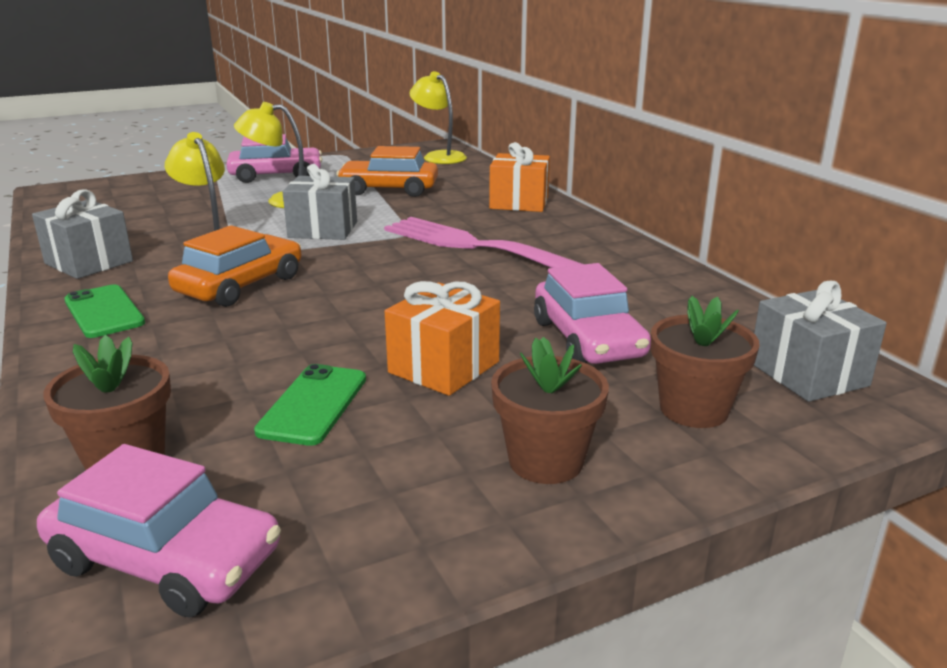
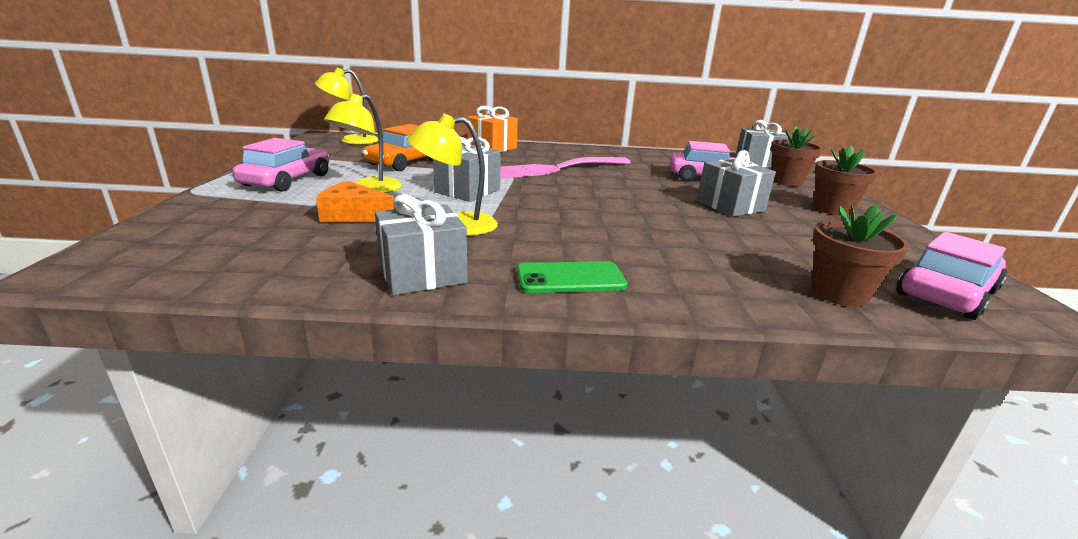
camera: 65 degrees left, 0 degrees up
(206, 214) = (353, 215): none -> orange cheese
(240, 285) = (558, 228): orange car -> none
(313, 405) = (769, 238): green phone -> none
(444, 367) = (730, 206): orange gift -> grey gift

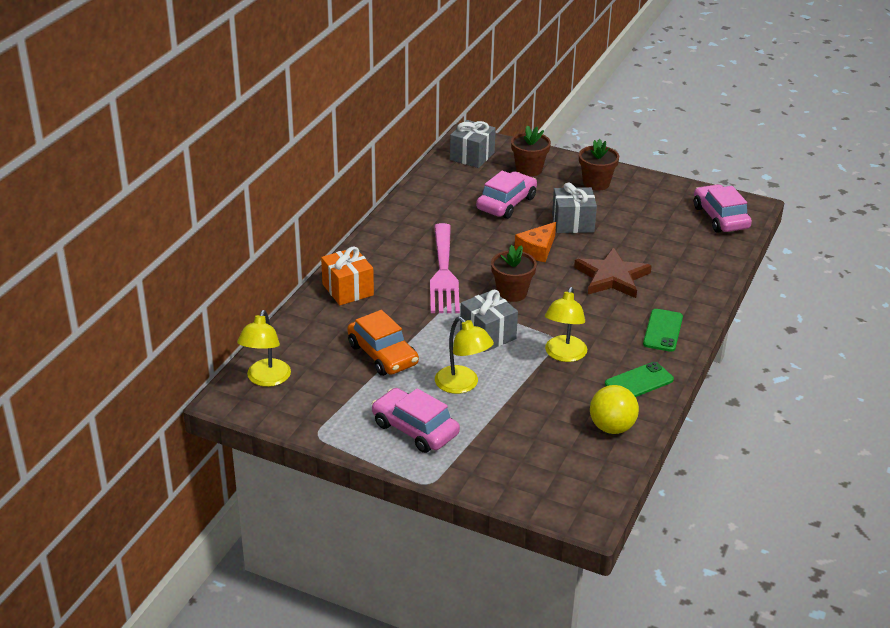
camera: 65 degrees left, 10 degrees up
(299, 266) = (612, 427): none -> yellow ball
(353, 215) = (525, 399): orange cheese -> orange cheese (537, 249)
(422, 274) = (639, 382): grey gift -> green phone
(655, 234) = (612, 277): none -> brown star
(839, 293) = (709, 250): brown flower pot -> brown flower pot (512, 293)

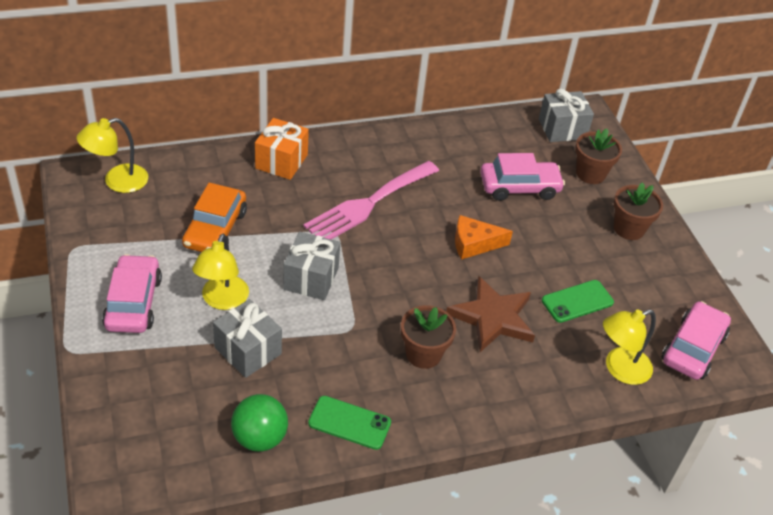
camera: 45 degrees right, 10 degrees up
(512, 293) = (389, 262): brown flower pot -> brown flower pot (423, 354)
(564, 355) = (335, 346): yellow lamp -> yellow lamp (619, 369)
(572, 223) = (544, 246): grey gift -> grey gift (248, 350)
(612, 427) = (259, 438): yellow ball -> green ball
(663, 330) = (450, 400): green phone -> green phone (577, 301)

